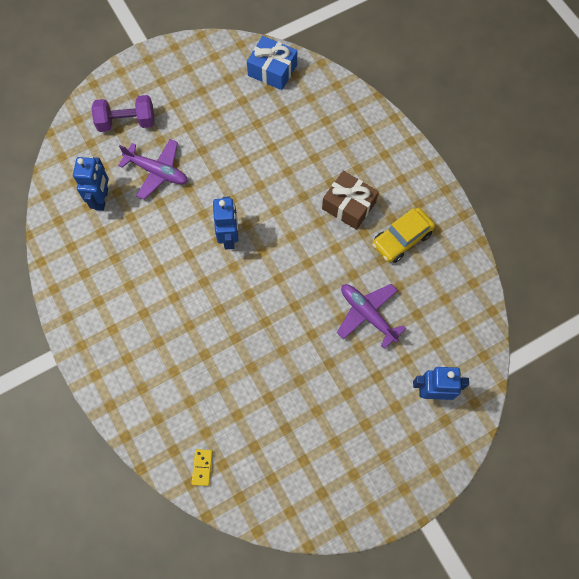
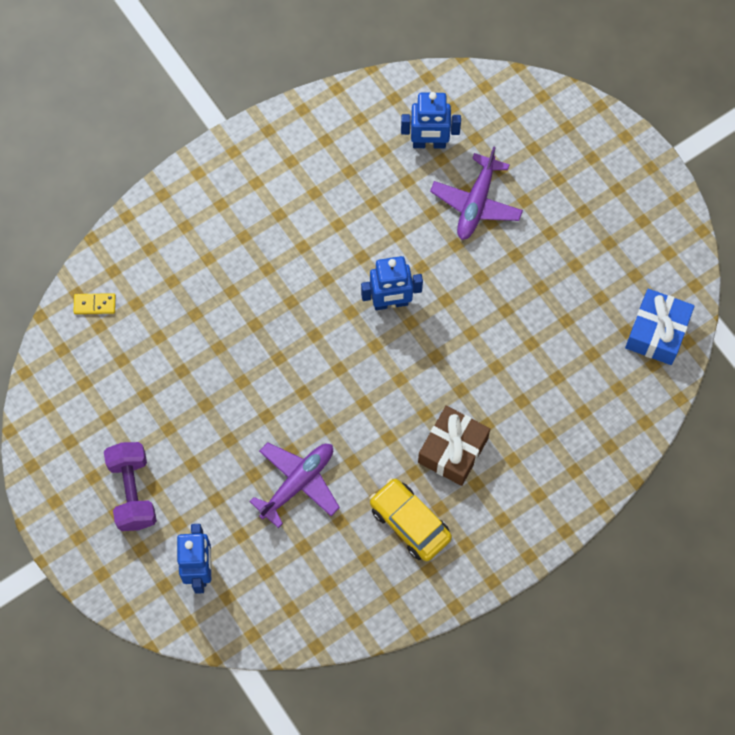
camera: 85 degrees right, 0 degrees up
(126, 122) = (546, 155): purple dumbbell -> purple dumbbell (133, 492)

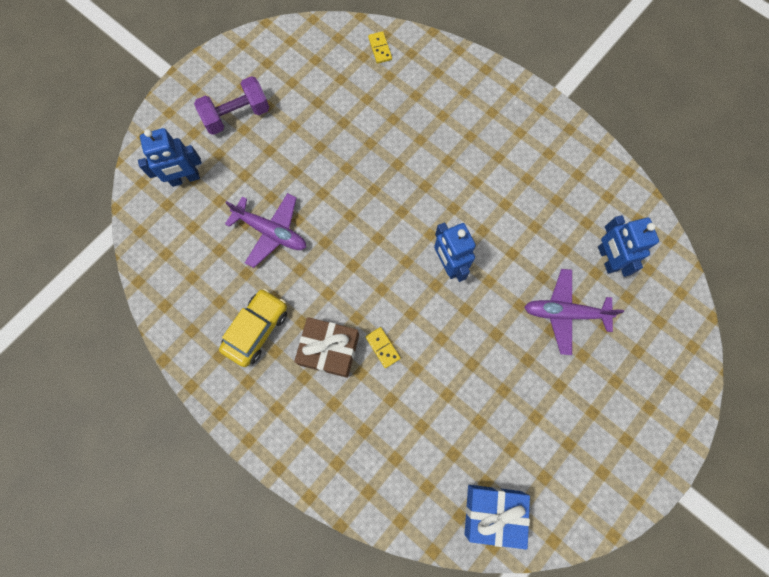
camera: 75 degrees right, 5 degrees up
(465, 394) = (383, 347): none -> yellow domino

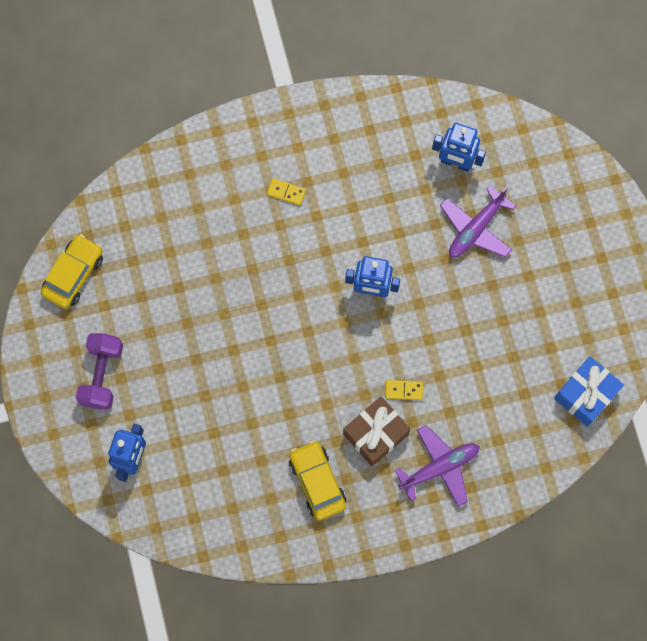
camera: 55 degrees left, 0 degrees up
(271, 232) = (238, 416): purple plane -> purple plane (439, 467)
(301, 48) = (74, 275): none -> yellow car
(380, 48) = (127, 206): yellow domino -> yellow domino (286, 192)

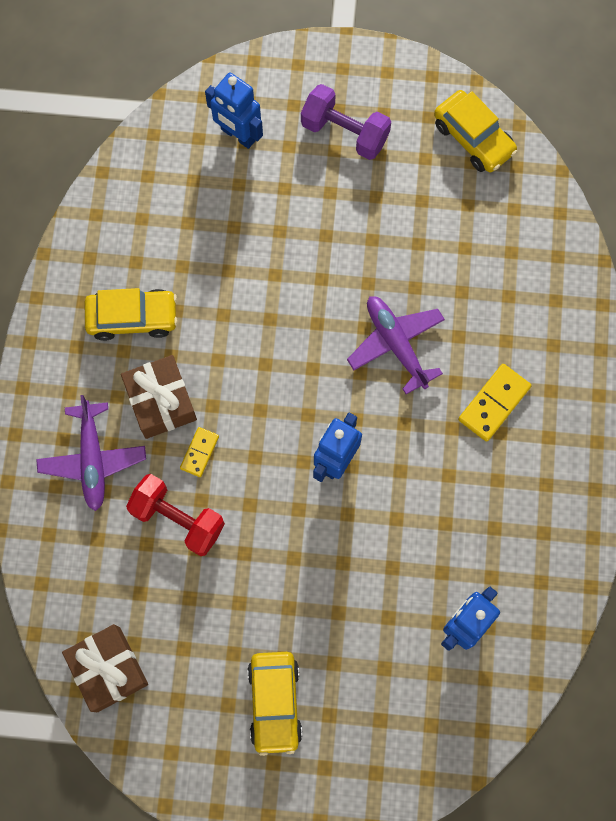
camera: 110 degrees right, 0 degrees up
(286, 192) = (494, 403): yellow domino -> yellow domino, size x1.62
(459, 387) = (178, 519): none -> red dumbbell
(476, 229) = (368, 616): purple plane -> purple plane (396, 344)
(561, 271) = (274, 702): none -> yellow car
(586, 394) = (108, 669): blue gift -> brown gift

